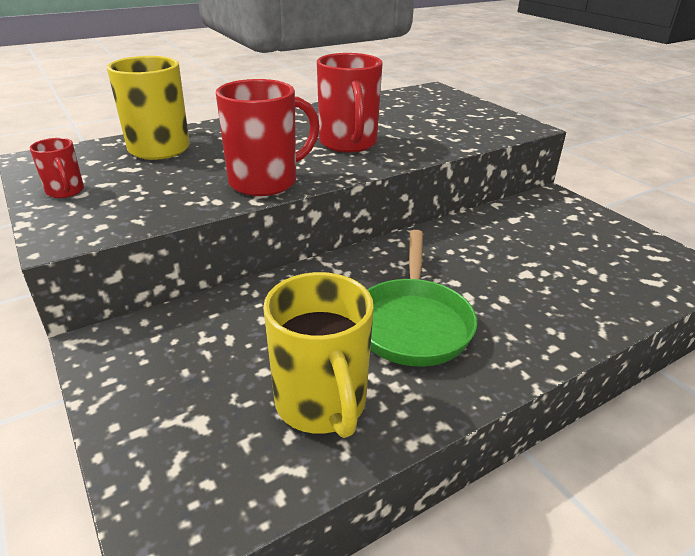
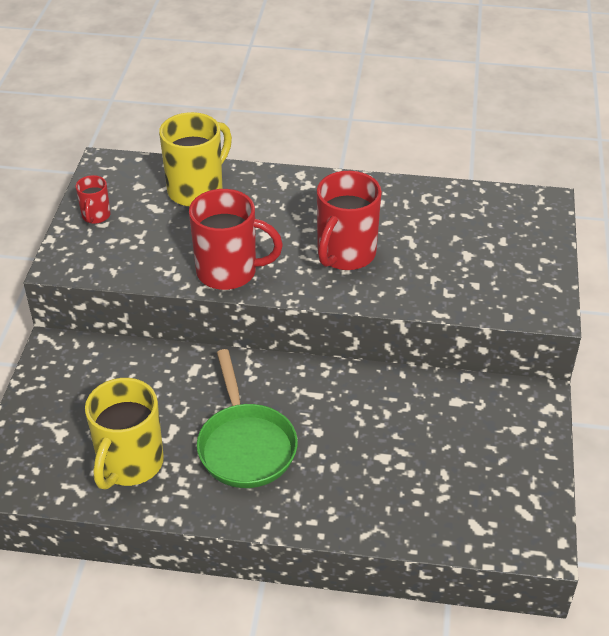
camera: 40 degrees right, 10 degrees up
(413, 323) = (245, 445): green pan -> green pan turned 60 degrees counterclockwise

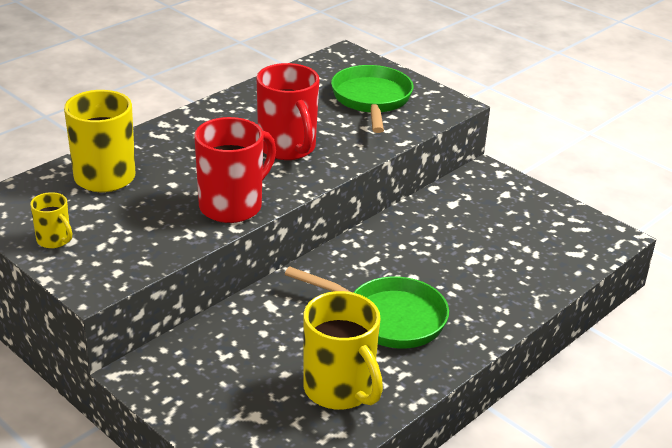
camera: 55 degrees left, 10 degrees down
(96, 216) = (54, 240): red mug -> yellow mug
(486, 259) = (371, 100): none -> green pan

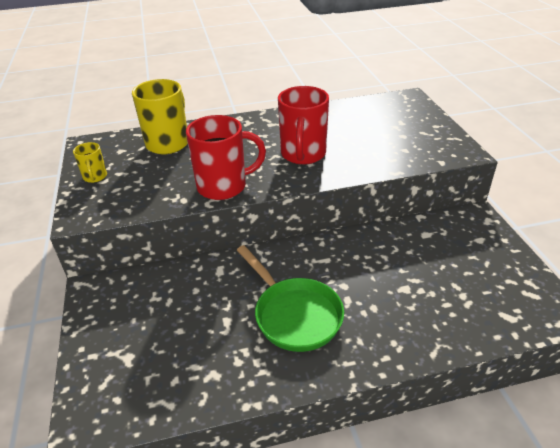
camera: 35 degrees right, 5 degrees up
(340, 390) = (204, 363): yellow mug -> none
(371, 100) = (399, 134): green pan -> none

